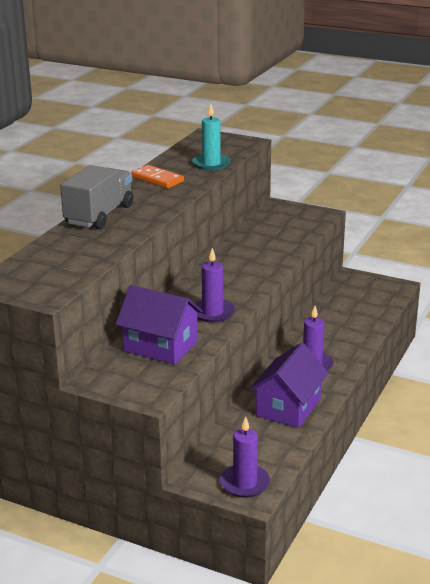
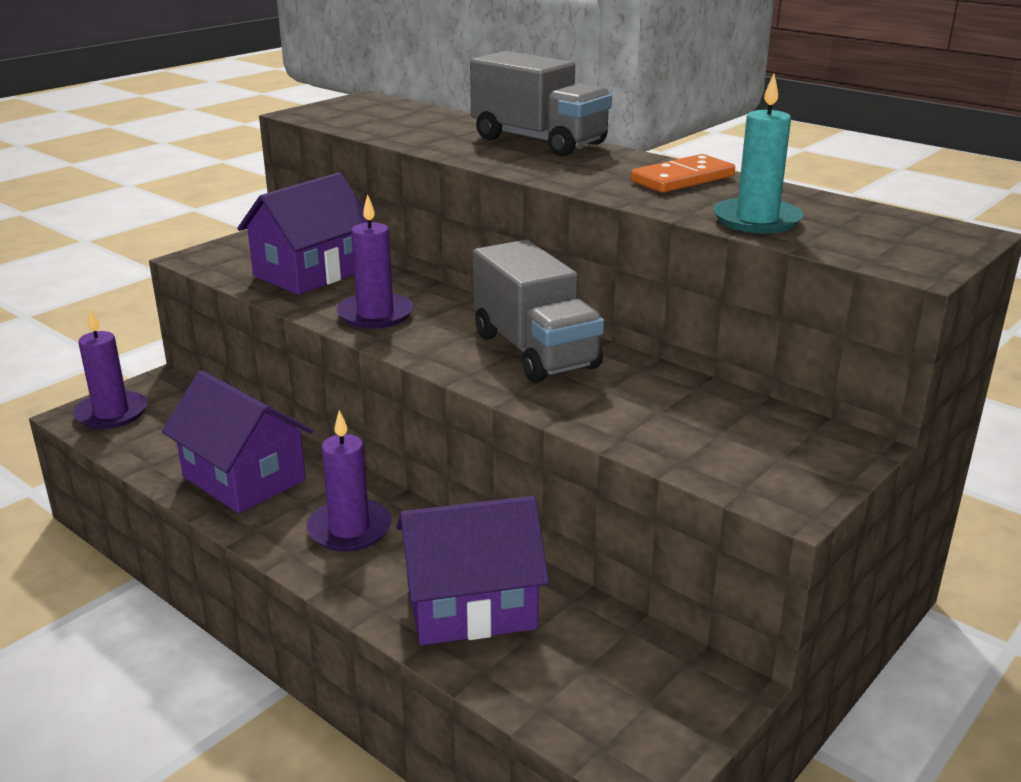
camera: 105 degrees right, 0 degrees up
(233, 266) = (535, 351): none -> grey truck
(344, 326) = (471, 606): none -> purple house

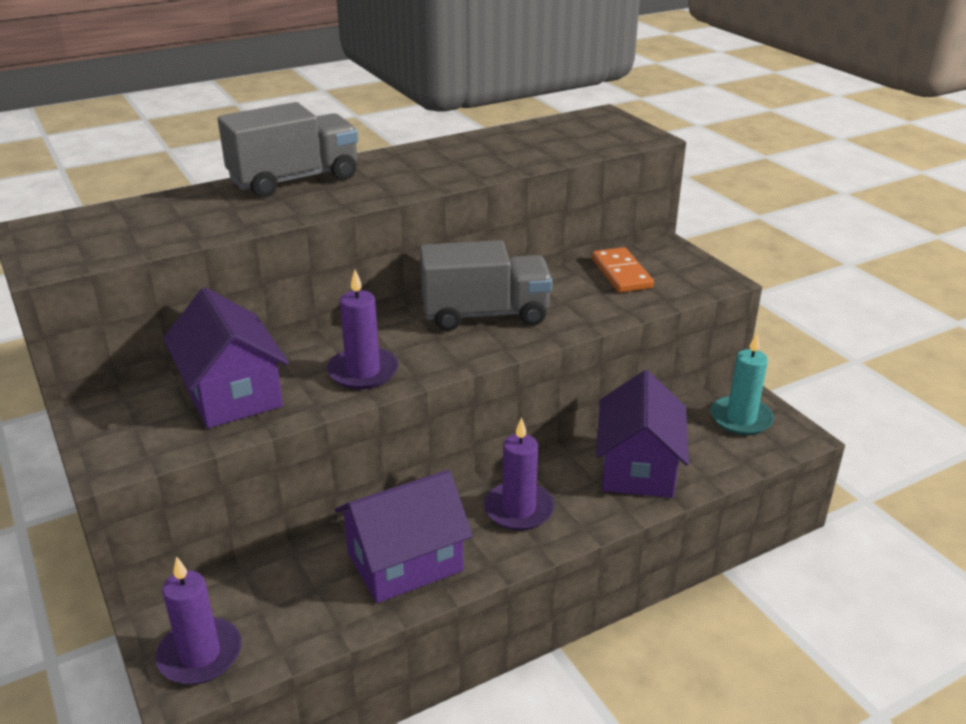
camera: 70 degrees left, 5 degrees up
(682, 179) = (443, 154): orange domino -> orange domino (621, 273)
(756, 220) = (544, 153): turquoise candle -> turquoise candle (741, 418)

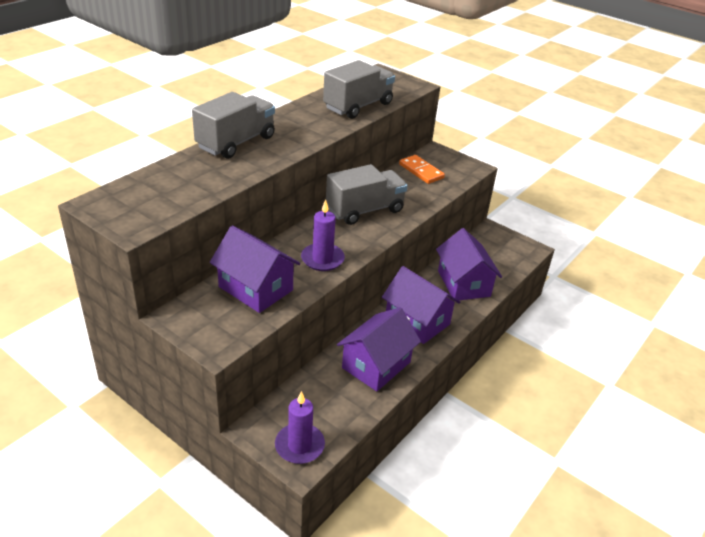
camera: 25 degrees left, 5 degrees up
(518, 509) = (417, 321): purple candle -> purple house
(522, 154) = (358, 106): none -> grey truck
(741, 418) = (498, 244): turquoise candle -> none

